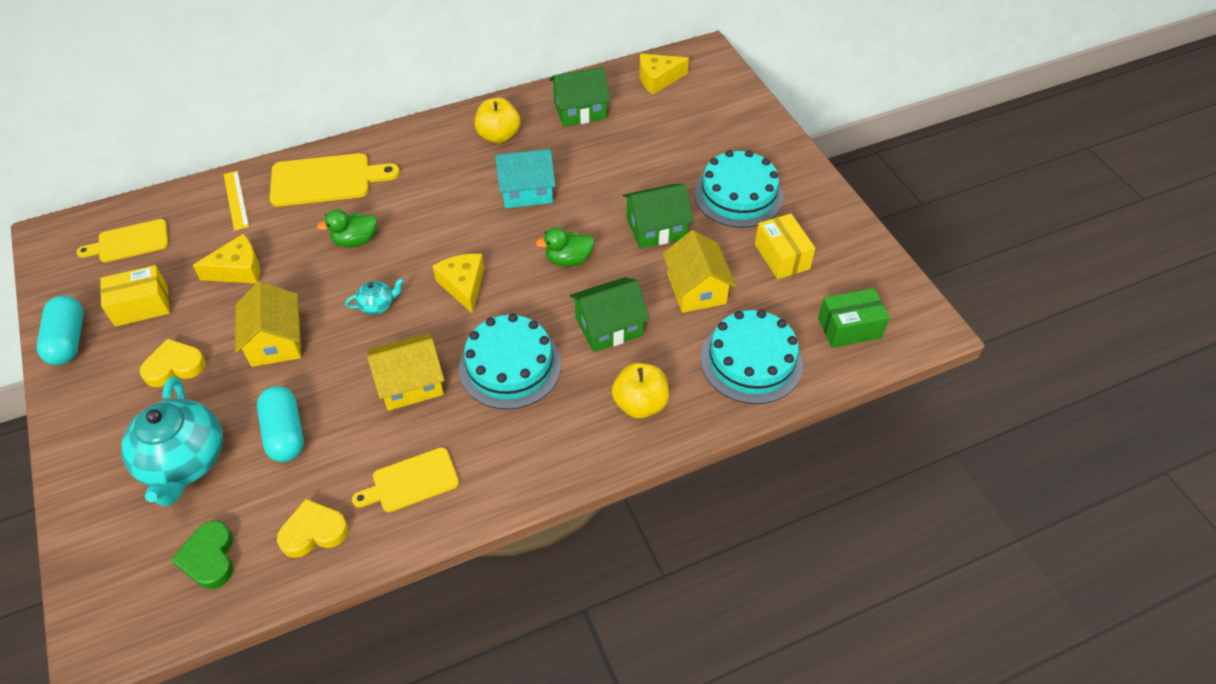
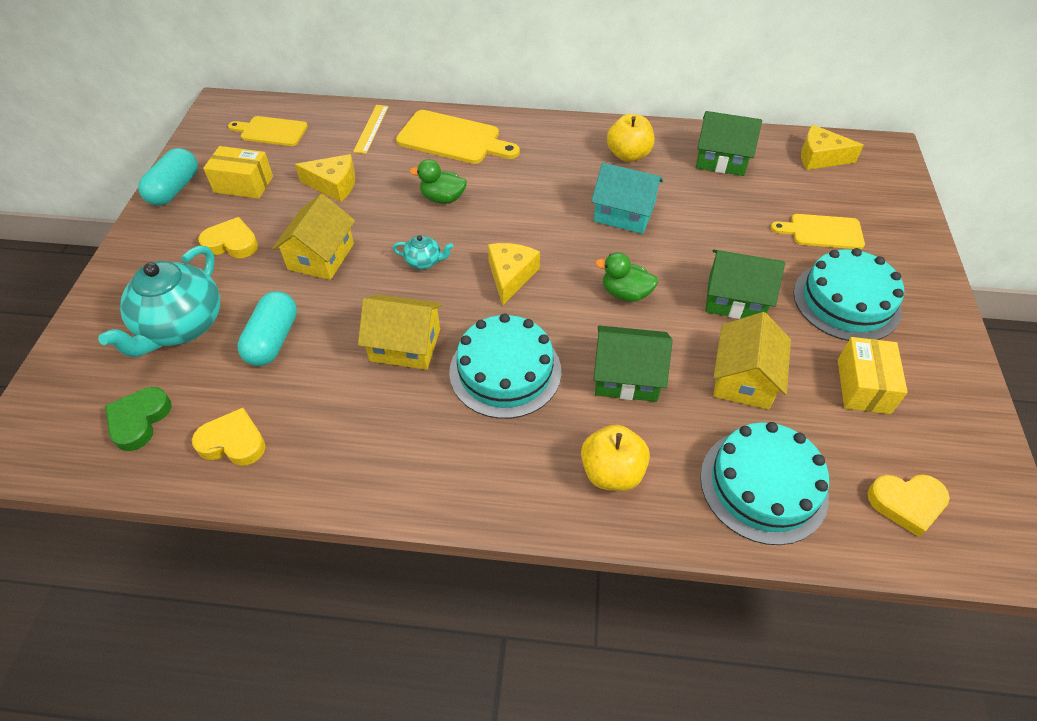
camera: 30 degrees right, 0 degrees up
(411, 481) = (344, 438): yellow cutting board -> yellow cutting board (822, 232)
(849, 328) = (906, 503): green box -> yellow heart

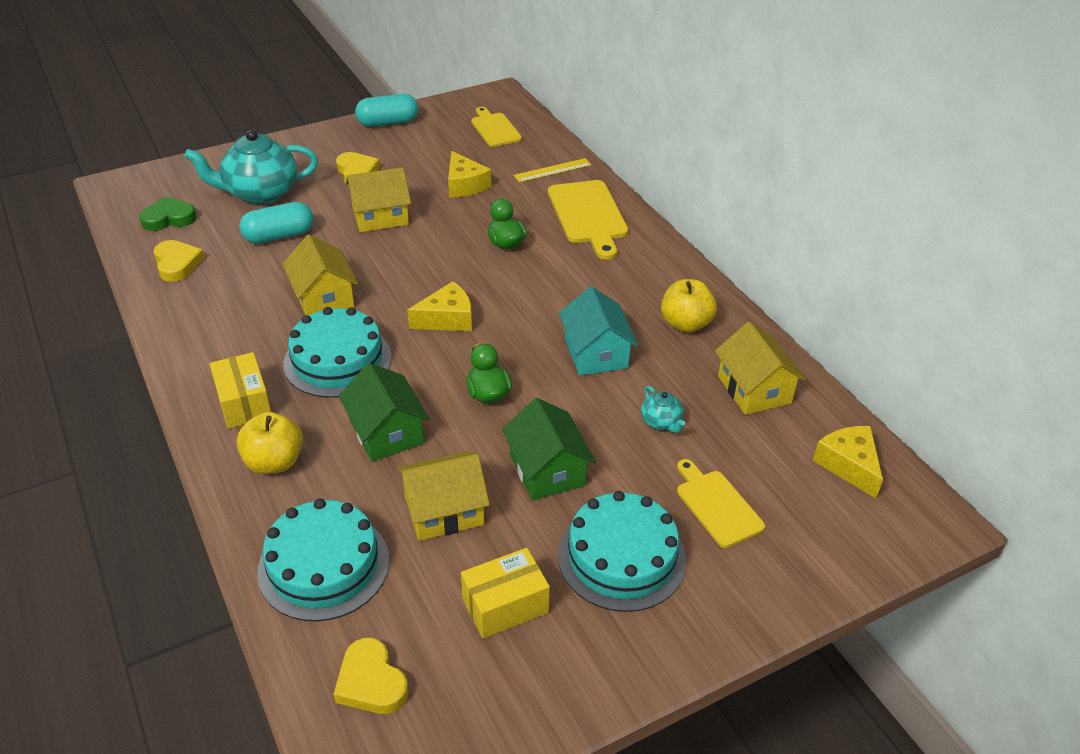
camera: 55 degrees right, 10 degrees down
(243, 184) = (423, 147): yellow box -> yellow box (244, 403)
(424, 262) = (421, 267): turquoise teapot -> turquoise teapot (661, 422)
(721, 159) = (754, 389): green house -> yellow house

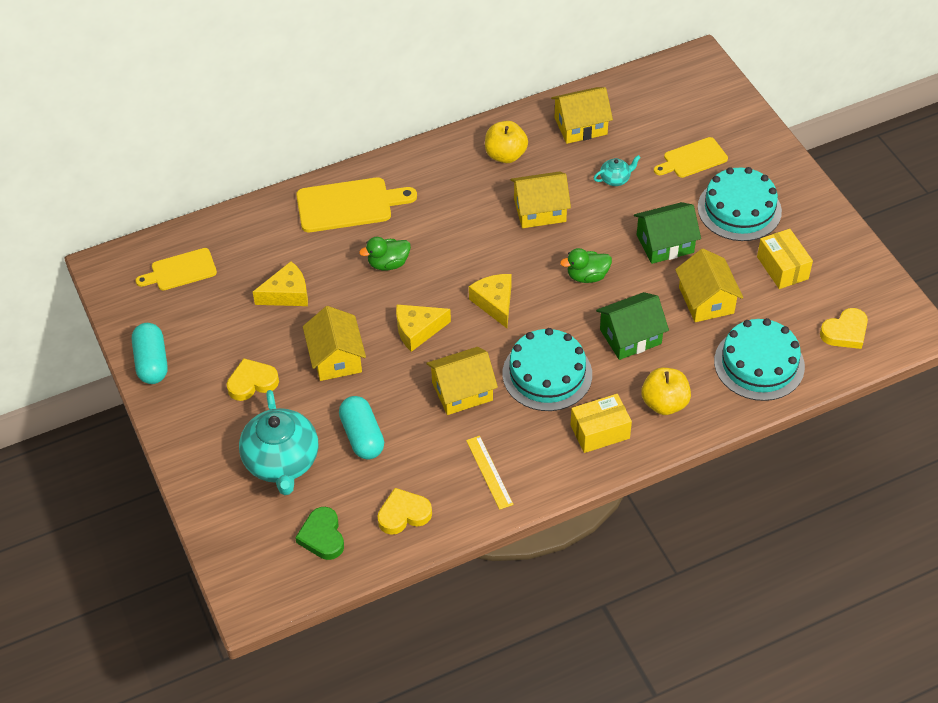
camera: 85 degrees left, 10 degrees up
(552, 170) = (268, 227): yellow ruler -> yellow ruler (489, 472)
(596, 353) = (540, 210): turquoise house -> yellow house
(849, 465) = (653, 90): yellow cheese -> yellow cheese (417, 330)

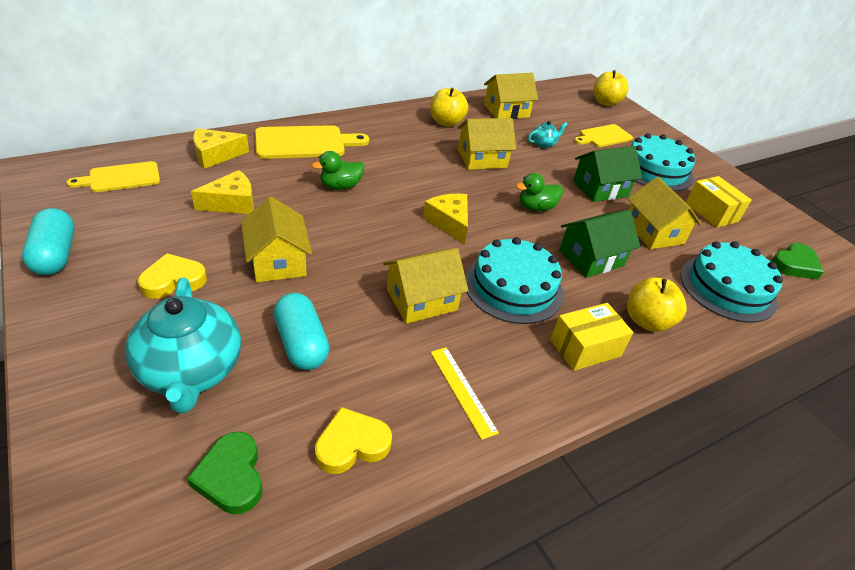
camera: 10 degrees left, 10 degrees down
(417, 330) = (370, 241): yellow cheese -> yellow cheese (215, 155)
(712, 94) = (605, 102): none -> yellow apple
(845, 332) = (794, 265): yellow heart -> green heart

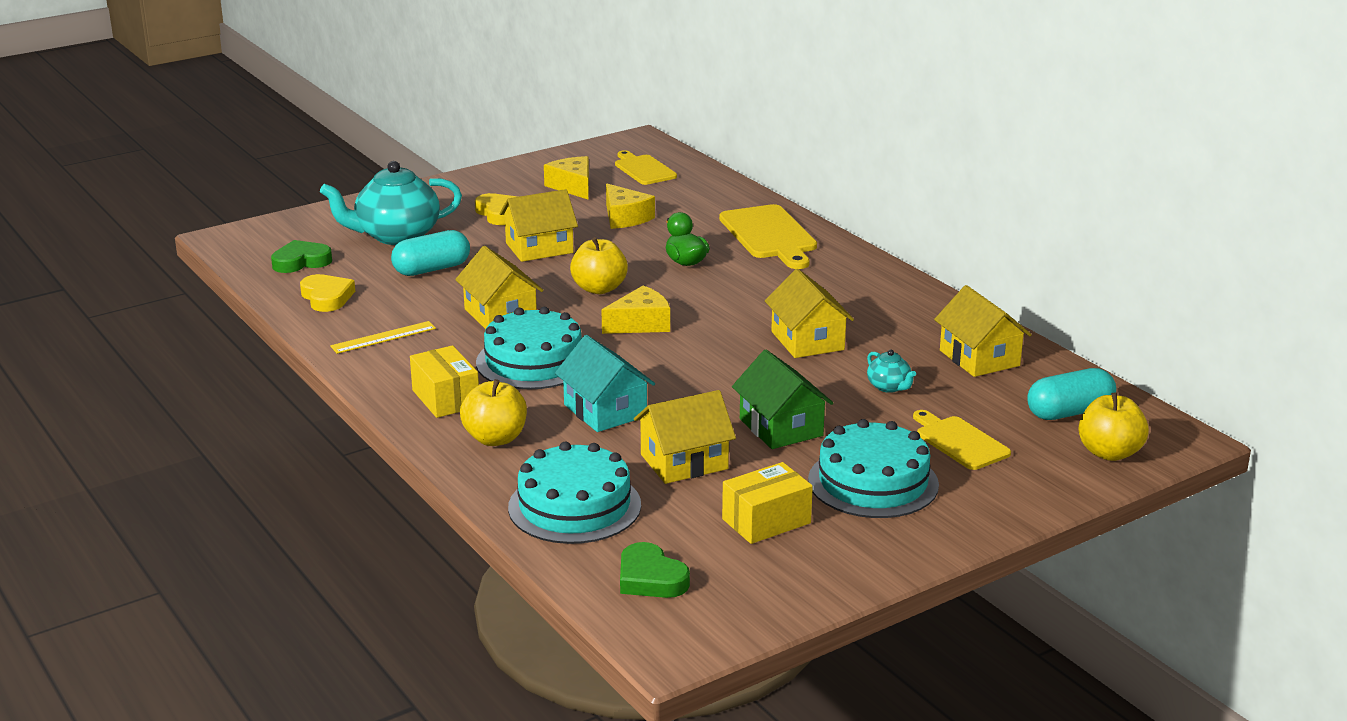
camera: 90 degrees right, 15 degrees down
(55, 255) = (519, 170): turquoise capsule -> turquoise capsule (1069, 412)
(215, 155) = (710, 198): yellow cheese -> yellow cheese (573, 186)
(446, 122) = (896, 314): yellow apple -> yellow apple (599, 289)
(536, 207) = (702, 377): green duck -> none
(591, 258) = (605, 410): green house -> turquoise house

